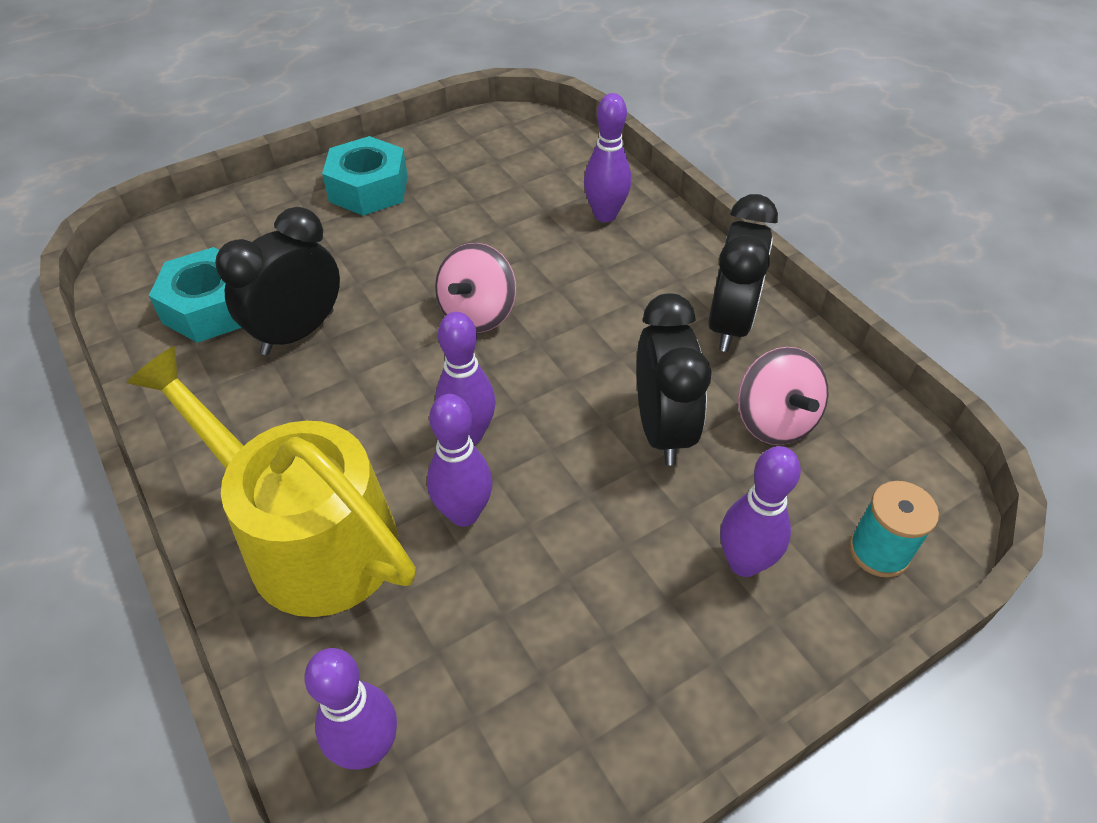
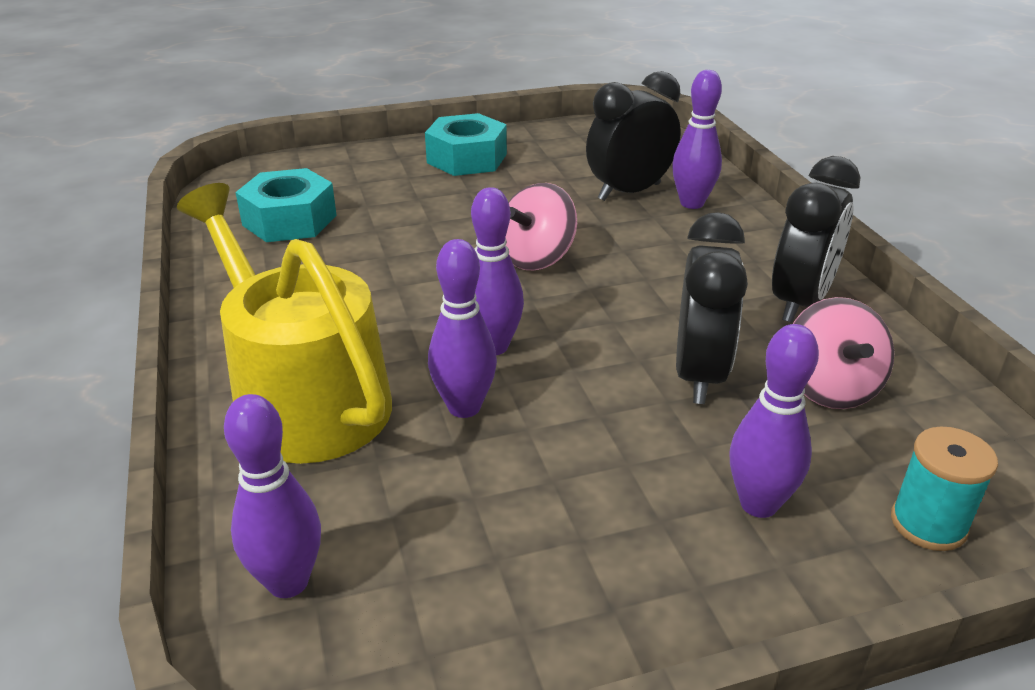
camera: 15 degrees right, 15 degrees down
(298, 332) = (359, 248): black clock -> black clock (629, 192)

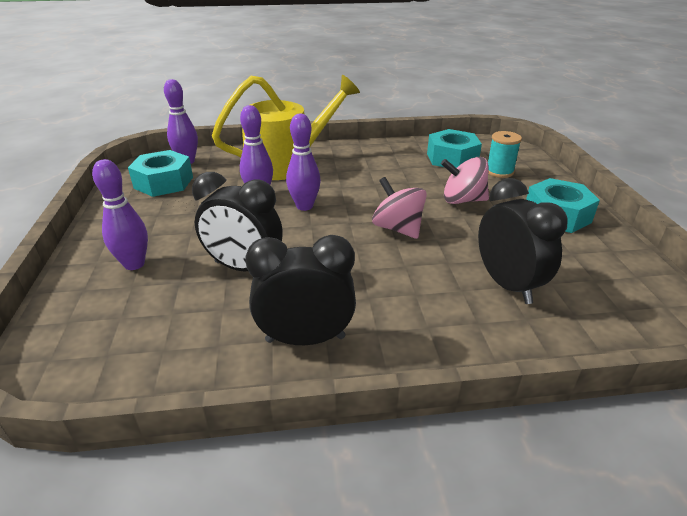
camera: 100 degrees right, 0 degrees up
(425, 585) = (164, 182): none -> turquoise nut
(692, 203) = (488, 318): purple bowling pin -> none
(800, 302) = (305, 338): black clock -> black clock turned 135 degrees clockwise
(829, 388) = (200, 319): pink spinning top -> pink spinning top (462, 200)
(928, 524) = (70, 319): turquoise spool -> turquoise spool (499, 172)

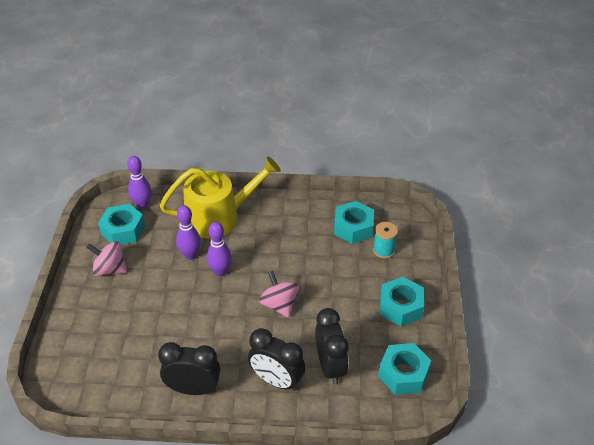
camera: 10 degrees right, 10 degrees up
(134, 264) = (99, 314): purple bowling pin -> none
(244, 268) = (168, 327): black clock -> black clock (277, 381)
(462, 200) = (338, 280): pink spinning top -> pink spinning top (110, 269)
(616, 281) = (403, 374): none -> turquoise nut

